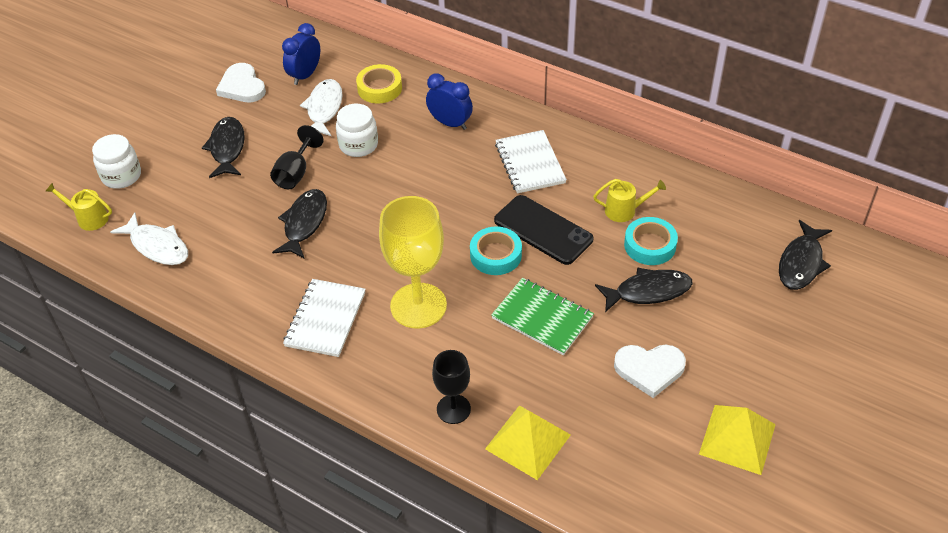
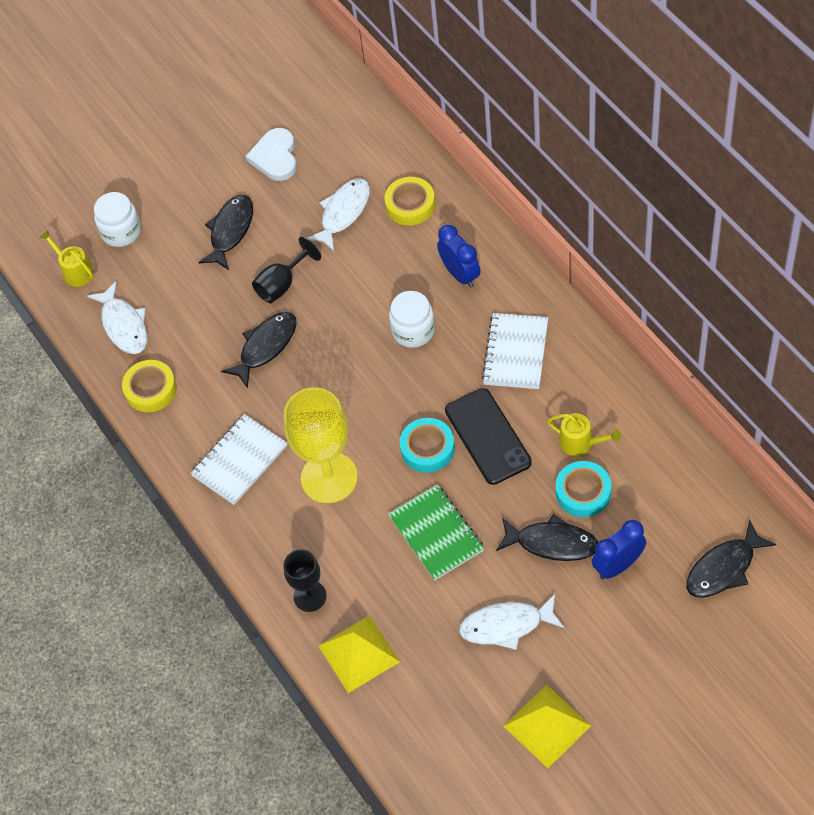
camera: 30 degrees right, 10 degrees up
(208, 289) = (150, 389): none -> yellow tape
(305, 75) = (343, 163): blue clock -> blue clock (618, 565)
(358, 145) = (357, 270): white jar -> white jar (413, 331)
(649, 369) = (506, 625): white heart -> white fish

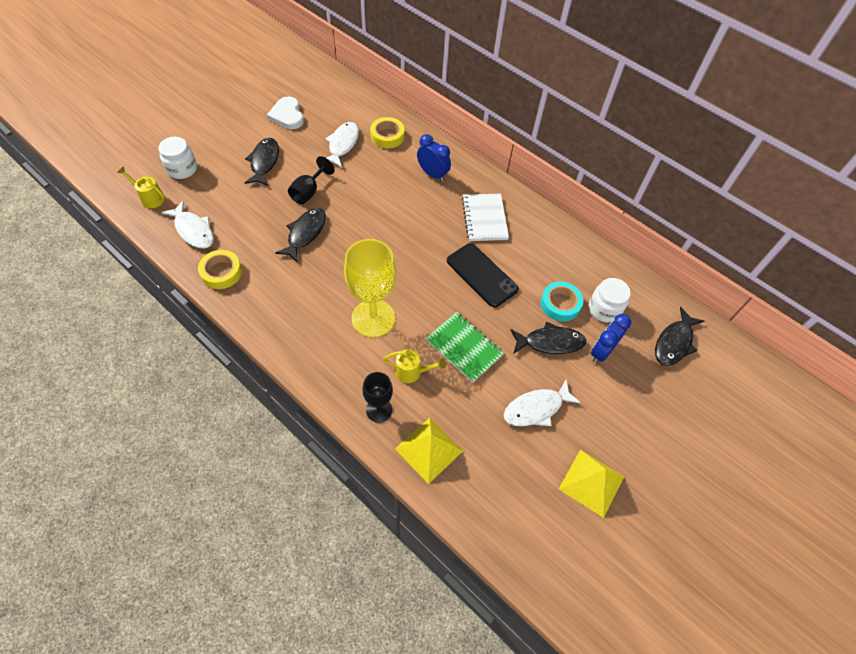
camera: 25 degrees left, 0 degrees up
(240, 461) = (301, 315): white notebook -> none
(413, 331) = (410, 212): white jar -> white jar (604, 309)
(427, 448) = (441, 288): turquoise tape -> none
(580, 443) = (547, 271): yellow watering can -> yellow watering can (411, 372)

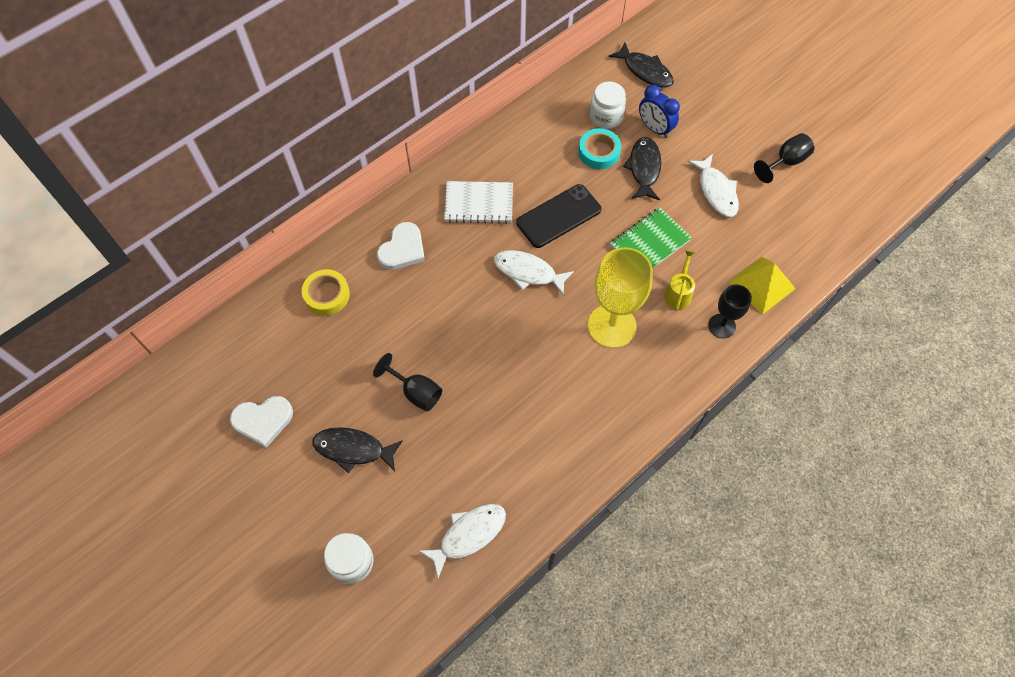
camera: 80 degrees left, 5 degrees up
(150, 198) = (403, 602): yellow watering can -> none
(221, 272) = (540, 493): yellow tape -> none
(305, 233) = (485, 396): black fish -> none
(342, 144) = (334, 349): white fish -> white fish (528, 272)
(432, 174) = (402, 249): blue clock -> white heart
(591, 482) = (785, 162): yellow pyramid -> black goblet

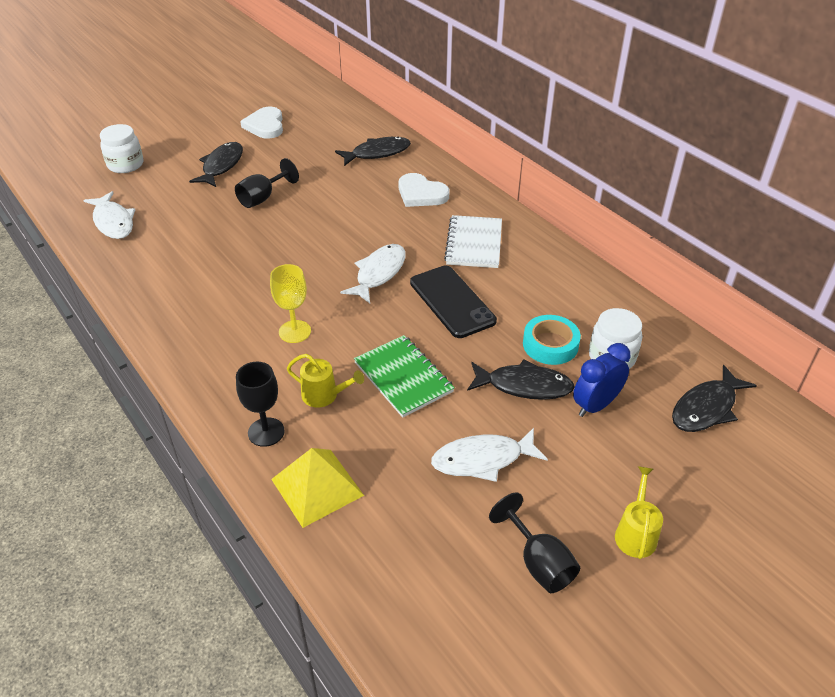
camera: 95 degrees right, 20 degrees down
(327, 295) = (377, 153): yellow tape -> black fish
(612, 326) = (294, 331): yellow goblet -> yellow goblet, size x0.56
(753, 115) = (635, 533): none -> yellow watering can

